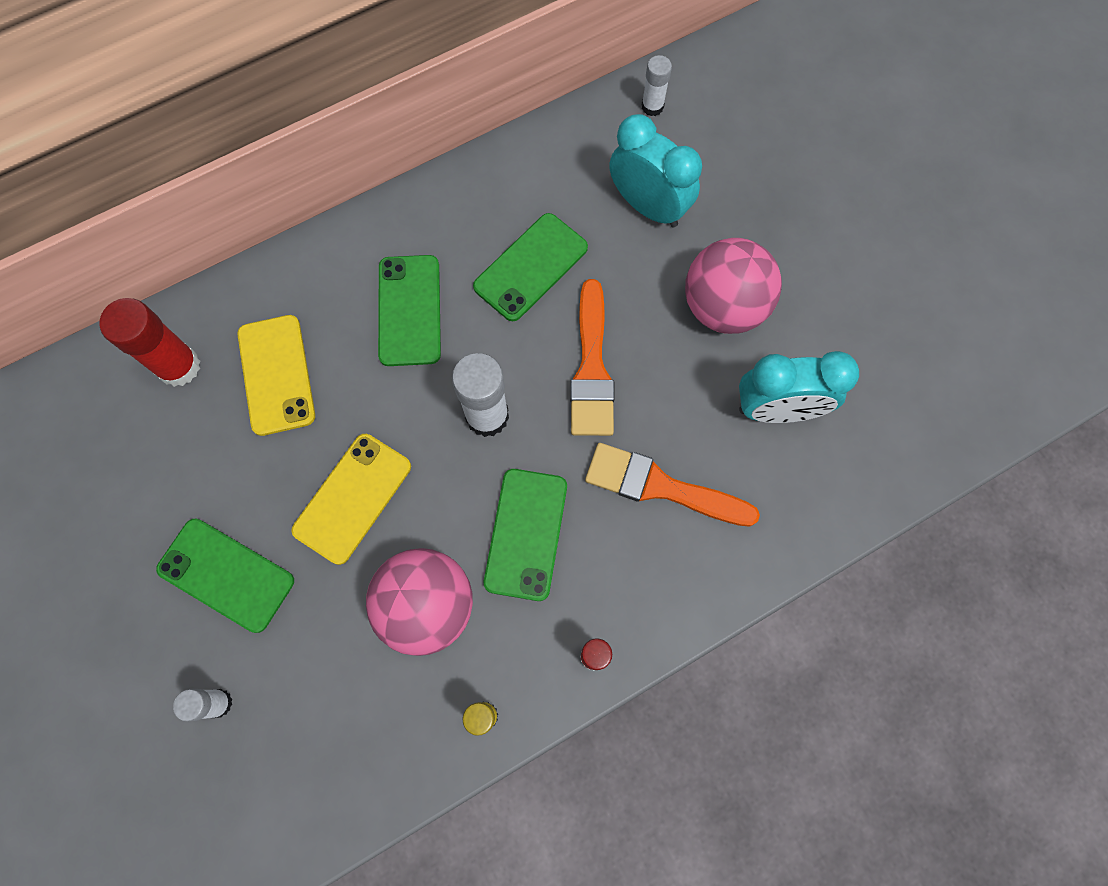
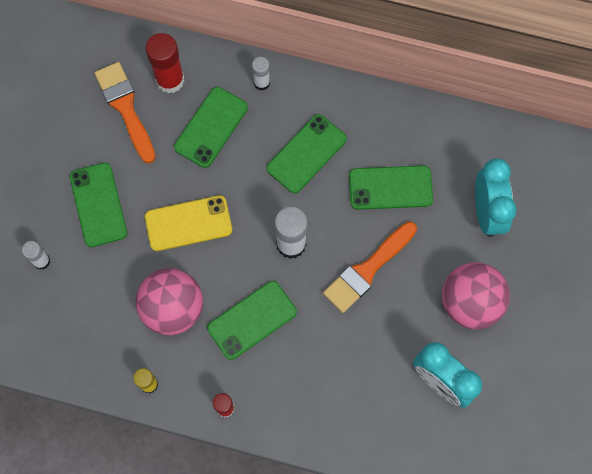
camera: 45 degrees right, 0 degrees up
(276, 375) = (211, 127): yellow phone -> green phone
(652, 106) = (548, 158): white glue stick -> white glue stick (261, 83)
(661, 486) = (340, 362): orange brush -> orange brush (125, 108)

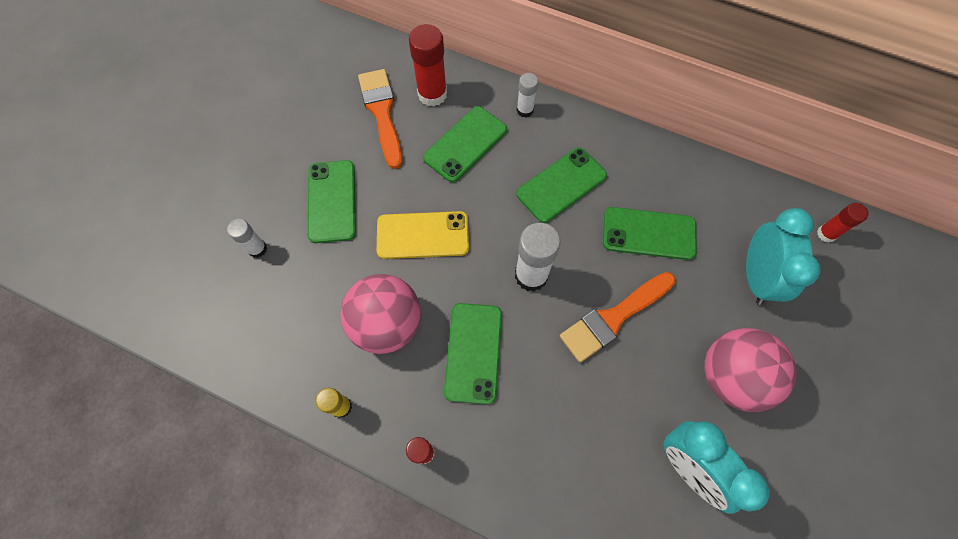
camera: 10 degrees right, 5 degrees down
(252, 320) = (473, 352): green phone -> green phone turned 60 degrees counterclockwise
(546, 162) = (826, 234): none -> red glue stick

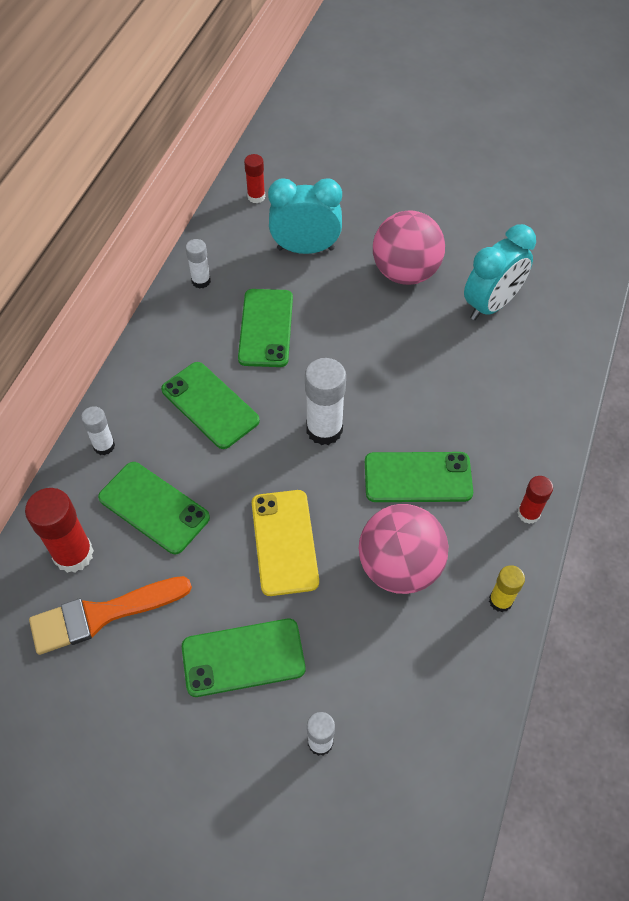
camera: 95 degrees left, 10 degrees down
(613, 318) = (362, 357): orange brush -> none
(704, 181) = (201, 281): none -> white glue stick

